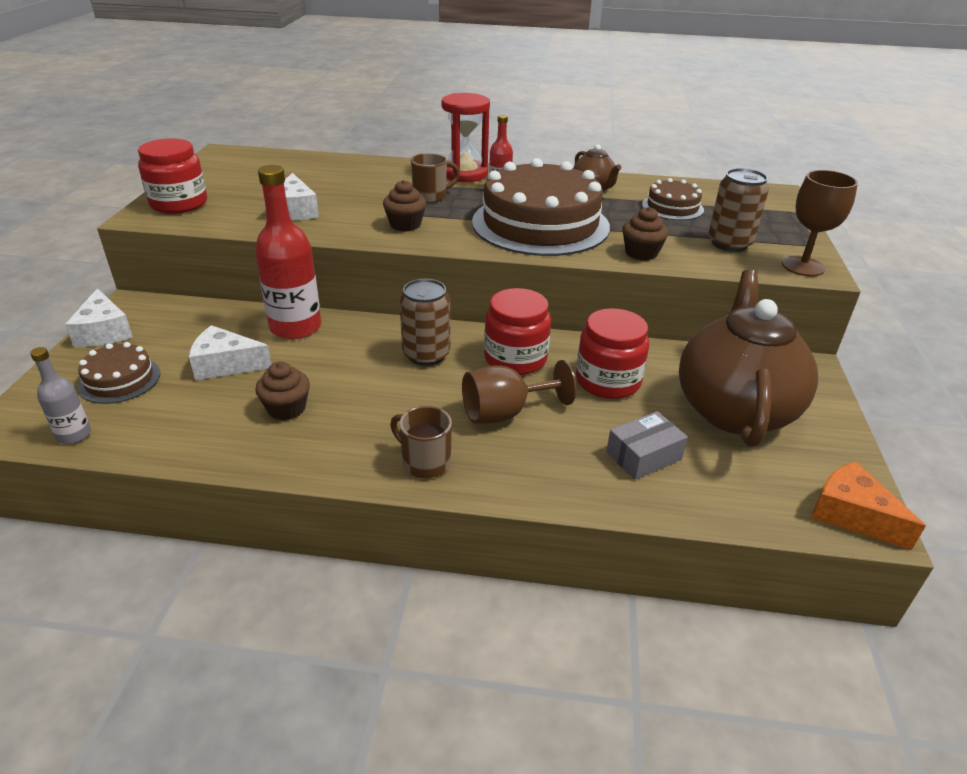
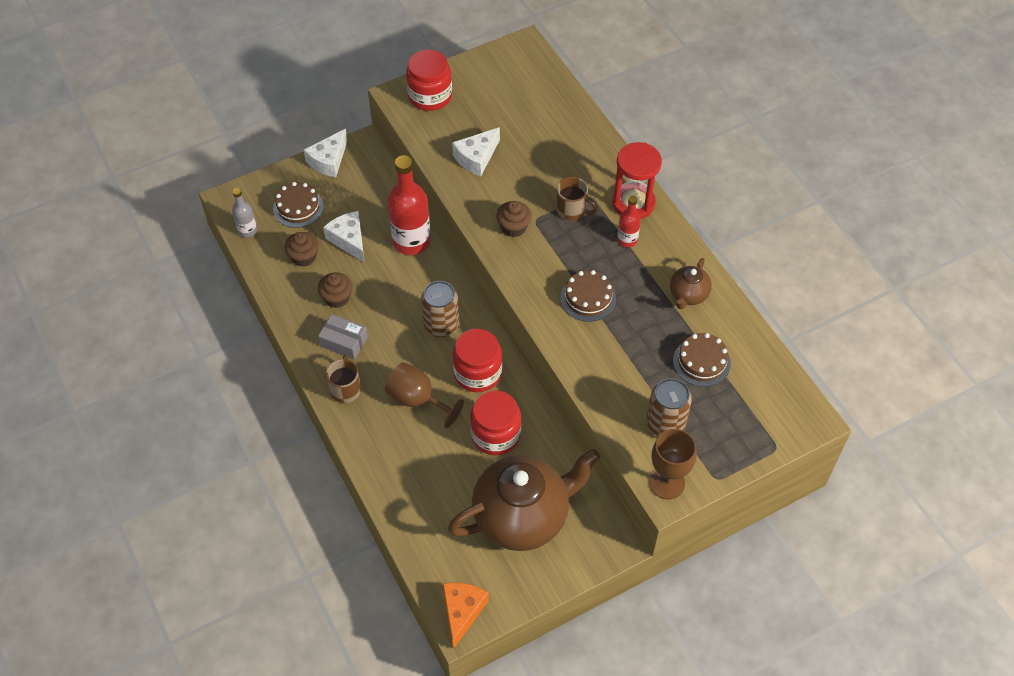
camera: 55 degrees right, 20 degrees up
(540, 224) = (588, 298): brown cake -> brown cake, size x0.47
(641, 253) = (597, 378): brown cupcake -> brown cupcake (304, 257)
(643, 456) = (434, 488): grey box -> grey box (344, 342)

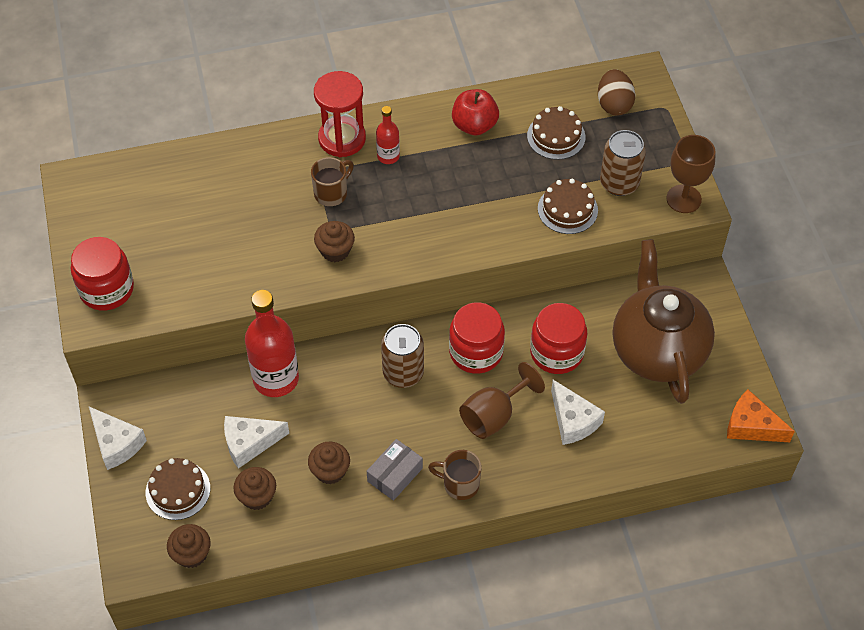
camera: 75 degrees left, 0 degrees up
(247, 230) = (191, 554): grey bottle -> brown cupcake
(476, 158) = (222, 263): white cheese -> white cheese (573, 420)
(588, 298) = (451, 207): brown cake -> brown cake (567, 209)
(688, 295) = (474, 125): brown teapot -> red apple
(761, 403) = (614, 104): none -> brown egg

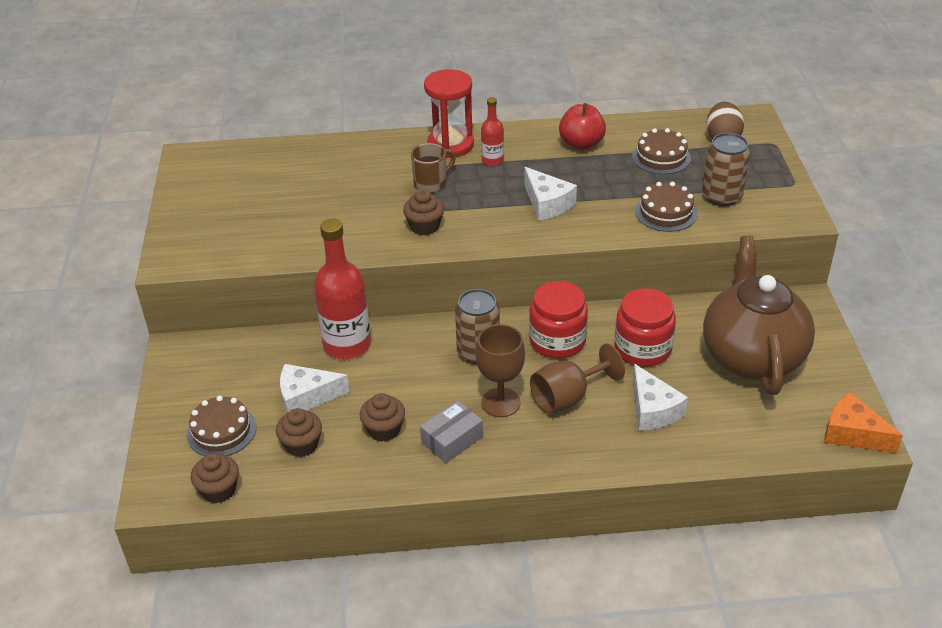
camera: 10 degrees right, 15 degrees down
(106, 289) = (193, 238): red jar -> none
(116, 443) = (172, 384): white cheese -> white cheese (547, 204)
(459, 484) = (520, 455): brown mug -> none
(683, 199) = (788, 213): brown goblet -> brown goblet (500, 402)

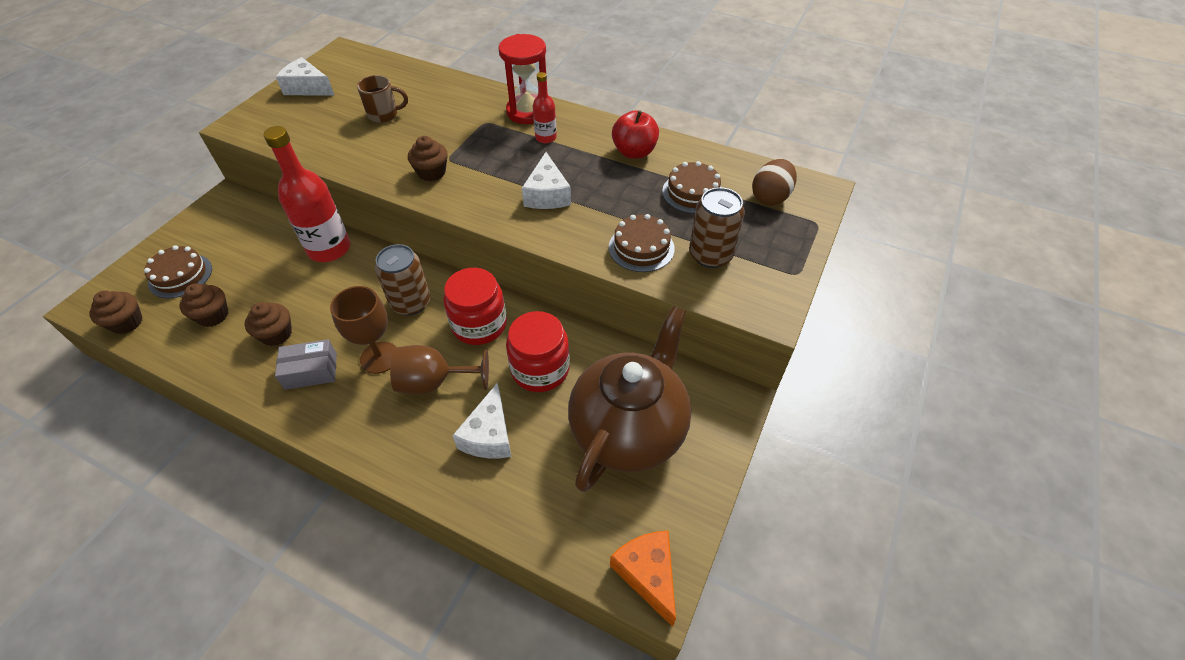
camera: 30 degrees right, 10 degrees up
(306, 397) = (258, 278): white cheese -> white cheese (307, 88)
(431, 183) = (478, 138): brown mug -> brown mug (384, 115)

